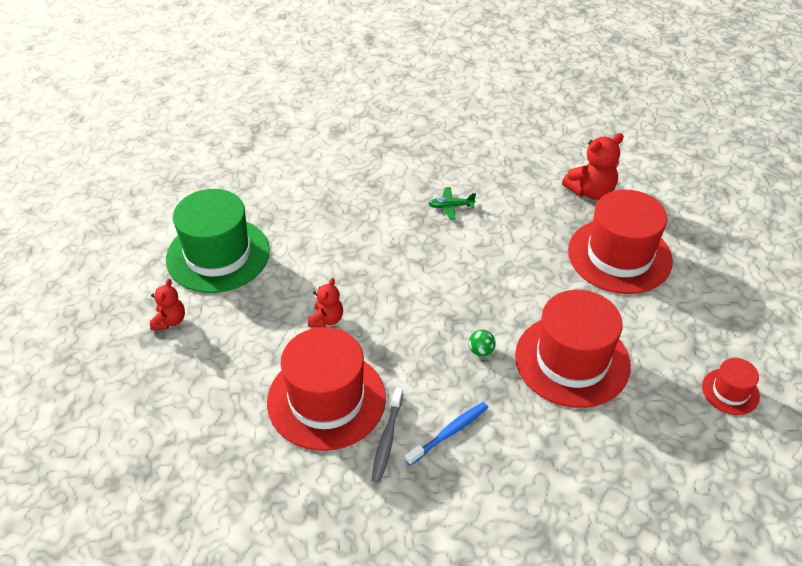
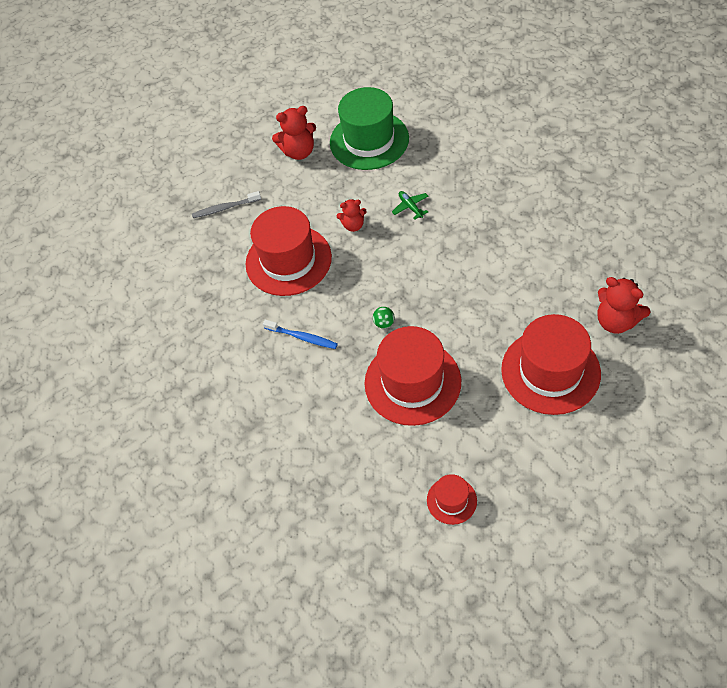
camera: 70 degrees right, 10 degrees up
(170, 321) = (299, 152): red teddy bear -> red teddy bear, size x1.60
(387, 439) = (277, 307): grey toothbrush -> grey toothbrush (225, 208)
(451, 206) = (518, 238): green plane -> green plane (410, 207)

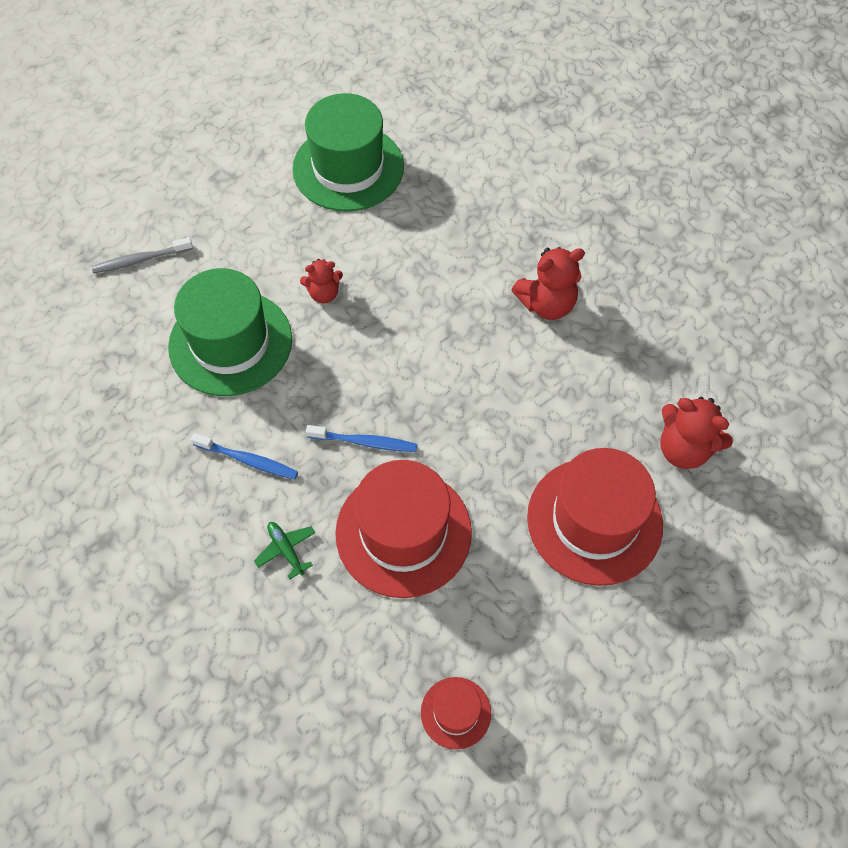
camera: 10 degrees left, 5 degrees up
(288, 260) = (230, 343): red hat -> green hat
(299, 152) = (249, 180): red teddy bear -> red teddy bear (547, 304)
(384, 323) = (365, 442): green ball -> blue toothbrush
(410, 207) = (404, 269): green plane -> green plane (286, 550)

